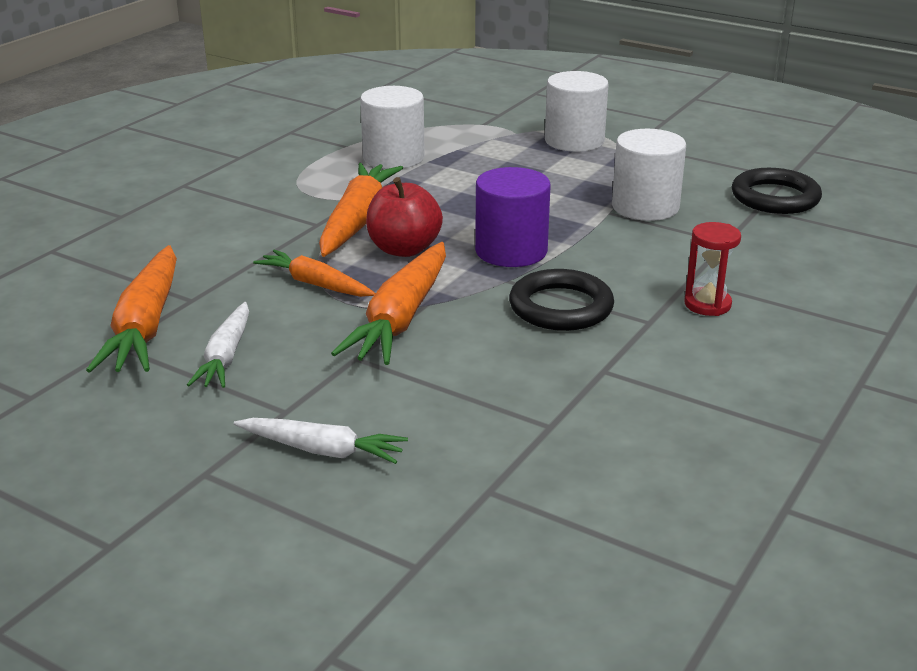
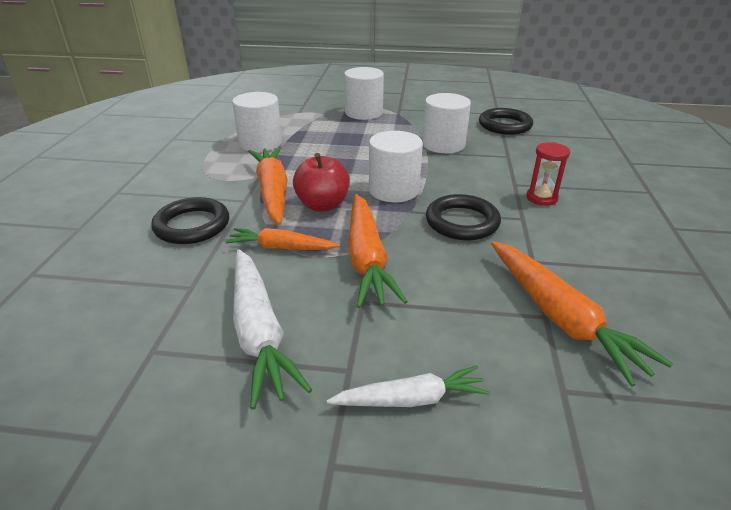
camera: 25 degrees left, 5 degrees up
(145, 326) = (167, 323): orange carrot -> orange carrot (560, 317)
(226, 356) = (259, 332): white carrot -> white carrot, size x1.62
(237, 239) = (192, 225): none -> black ring
(511, 251) = (394, 190): purple cylinder -> white cylinder

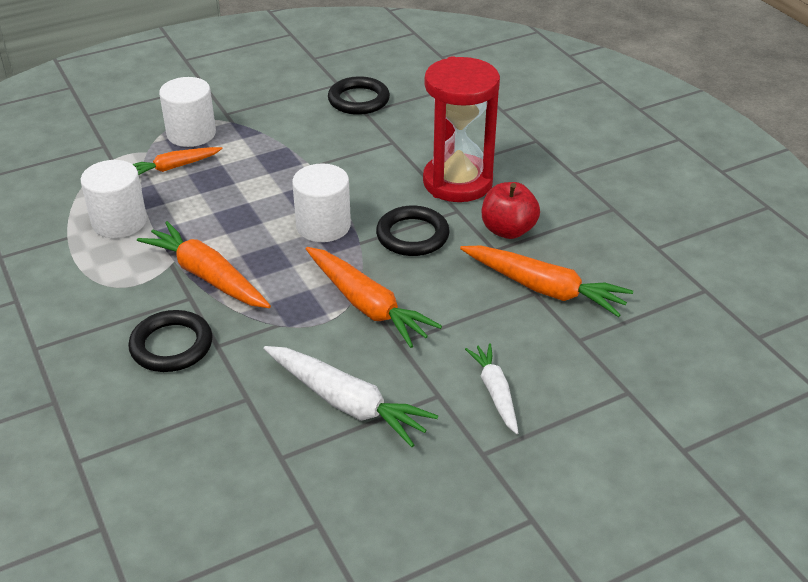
camera: 35 degrees left, 5 degrees up
(281, 247) = (284, 328): orange carrot -> orange carrot (174, 167)
(322, 205) = (273, 270): red apple -> red apple (508, 230)
(411, 399) = (495, 392): white carrot -> white carrot turned 60 degrees counterclockwise
(443, 144) = (320, 150): white cylinder -> none
(541, 198) = (457, 182): red hourglass -> red hourglass, size x2.27

